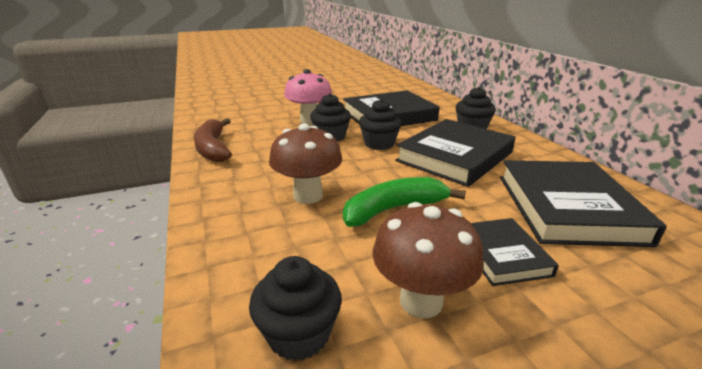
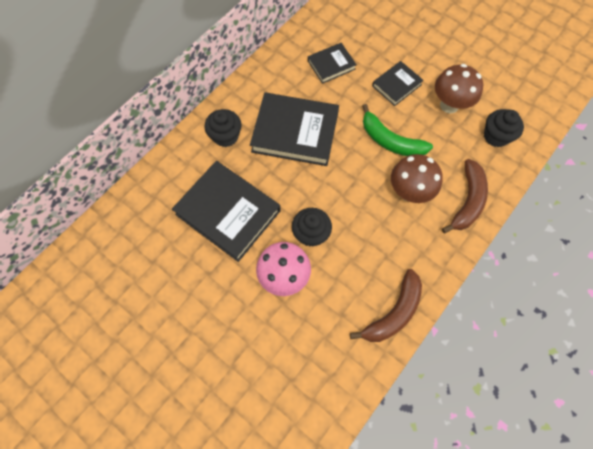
camera: 120 degrees left, 40 degrees up
(239, 234) = (467, 201): none -> brown banana
(379, 144) = (302, 190): black cupcake -> none
(567, 208) = (331, 65): black book -> black book, size x0.53

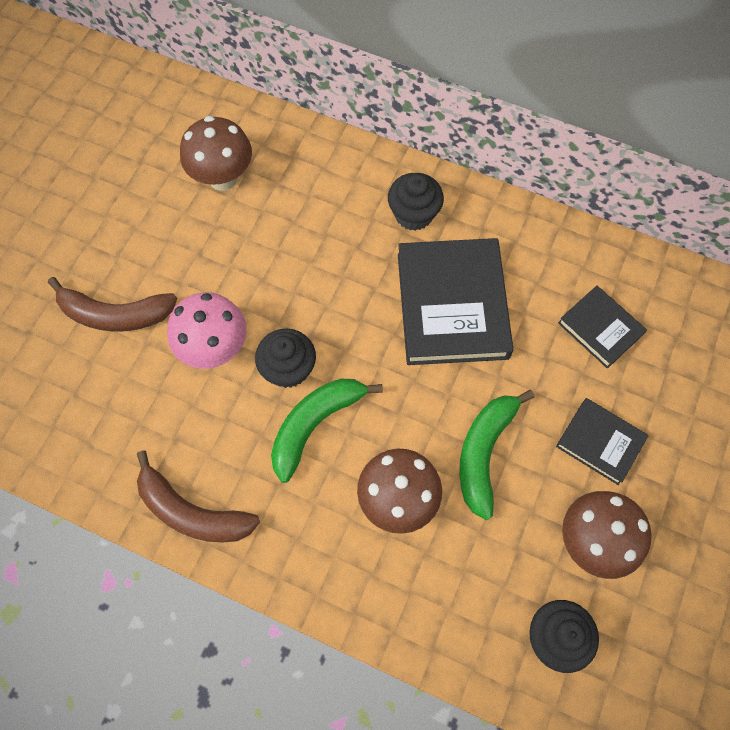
camera: 75 degrees right, 0 degrees up
(153, 246) = (223, 178): none -> brown mushroom
(228, 212) = (293, 252): black book -> none
(352, 226) = (315, 424): none -> green banana
(467, 201) = (408, 600): brown banana -> brown banana (115, 314)

